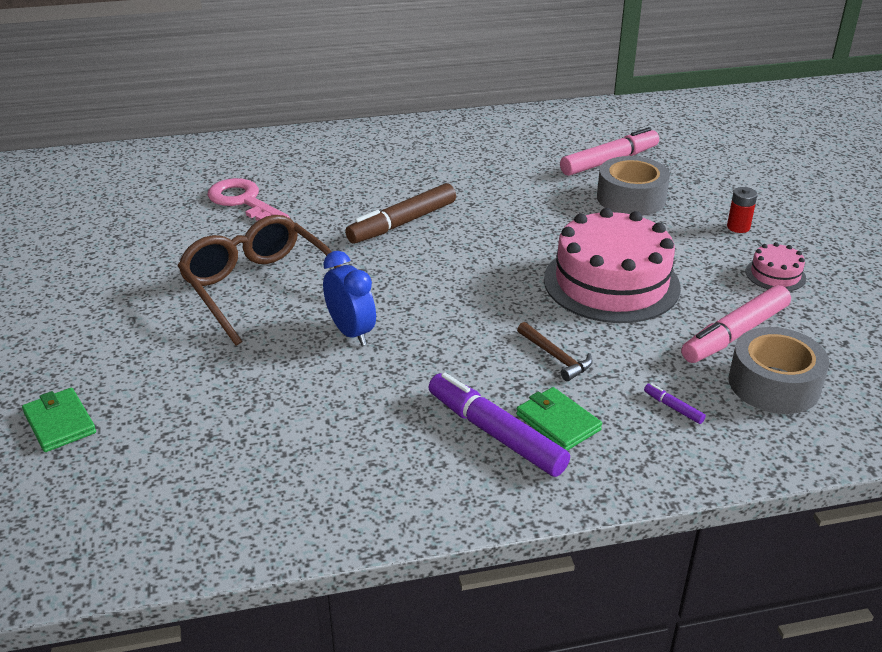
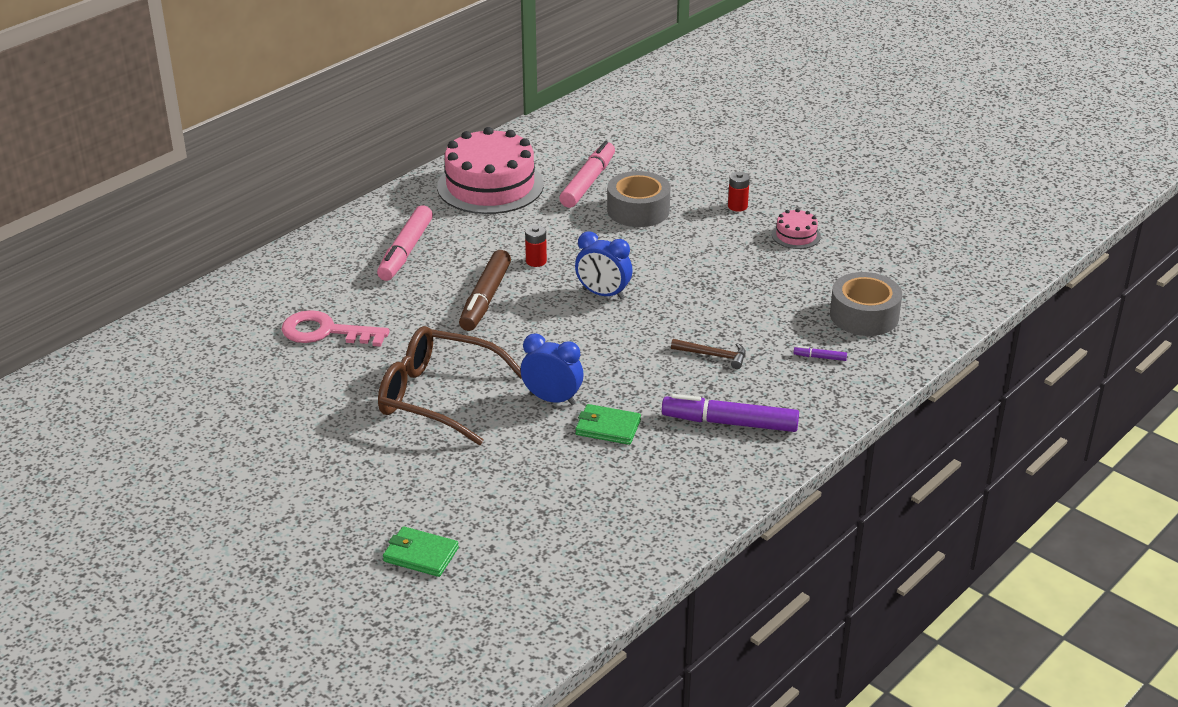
camera: 35 degrees left, 0 degrees up
(484, 208) = (536, 261): none -> red battery
(512, 258) = (603, 294): none -> blue clock
(558, 422) = (760, 398): green wallet -> green wallet (608, 427)
(611, 283) = (694, 285): pink cake -> pink cake (490, 186)
(735, 334) = (810, 290): pink marker -> pink marker (406, 251)

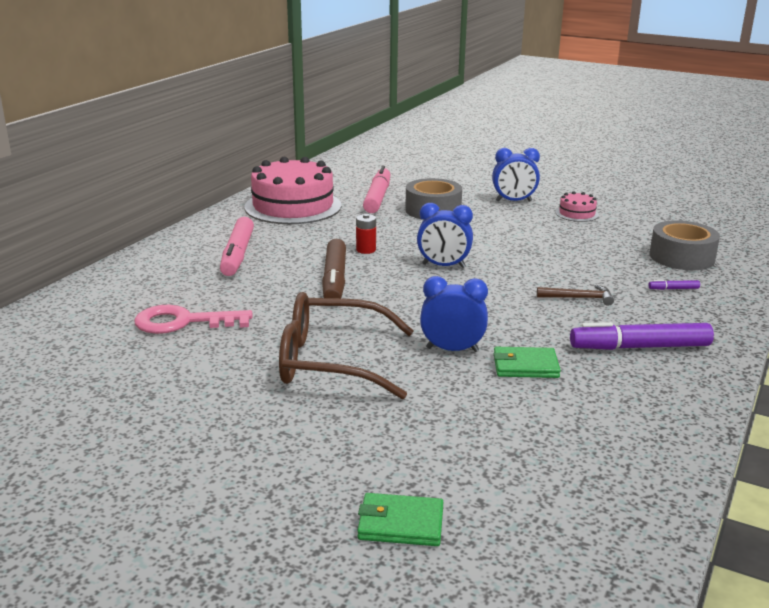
camera: 15 degrees left, 10 degrees down
(737, 206) = (513, 201): red battery -> blue clock

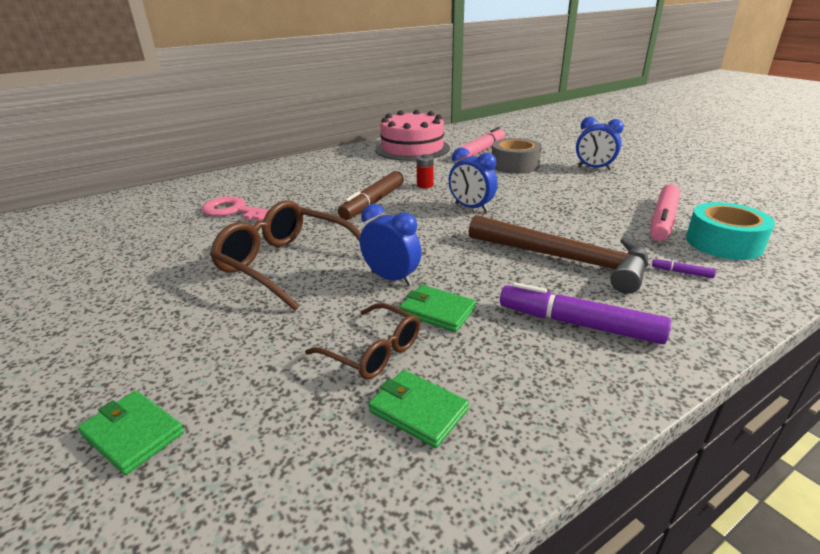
camera: 30 degrees right, 5 degrees up
(238, 254) = (333, 174): pink marker -> pink marker (663, 220)
(512, 410) = (373, 351): none -> brown glasses
(577, 214) = (645, 186): pink cake -> none
(579, 298) = (565, 259): brown hammer -> brown hammer, size x2.35
(595, 437) = (418, 410): none -> green wallet
(681, 257) = (723, 243): grey tape -> turquoise tape

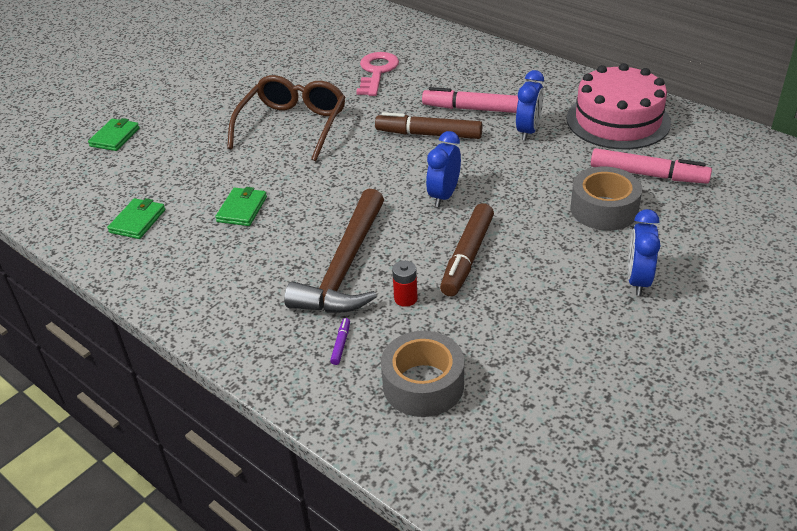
camera: 75 degrees right, 10 degrees up
(373, 351) = (190, 192): brown glasses -> none
(391, 278) = (284, 178): blue clock -> blue clock (528, 131)
(425, 185) = (492, 155): red battery -> red battery (405, 298)
(559, 209) = (467, 256): none -> brown marker
(579, 324) = (238, 280): purple marker -> none
(663, 220) = (470, 339): pink marker -> pink marker (474, 109)
(723, 243) = (423, 384): turquoise tape -> grey tape

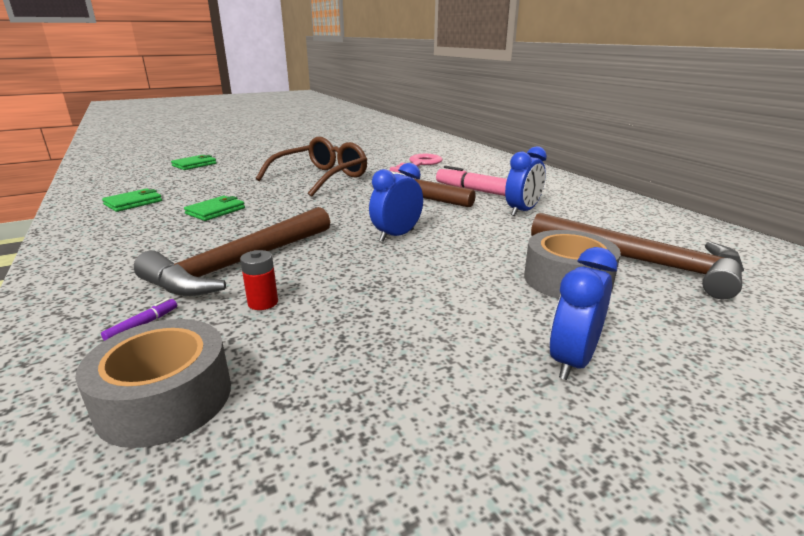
camera: 20 degrees right, 15 degrees down
(467, 256) = (370, 284): brown marker -> none
(618, 120) = (626, 219): pink cake -> none
(647, 174) = (641, 262): pink marker -> brown hammer

